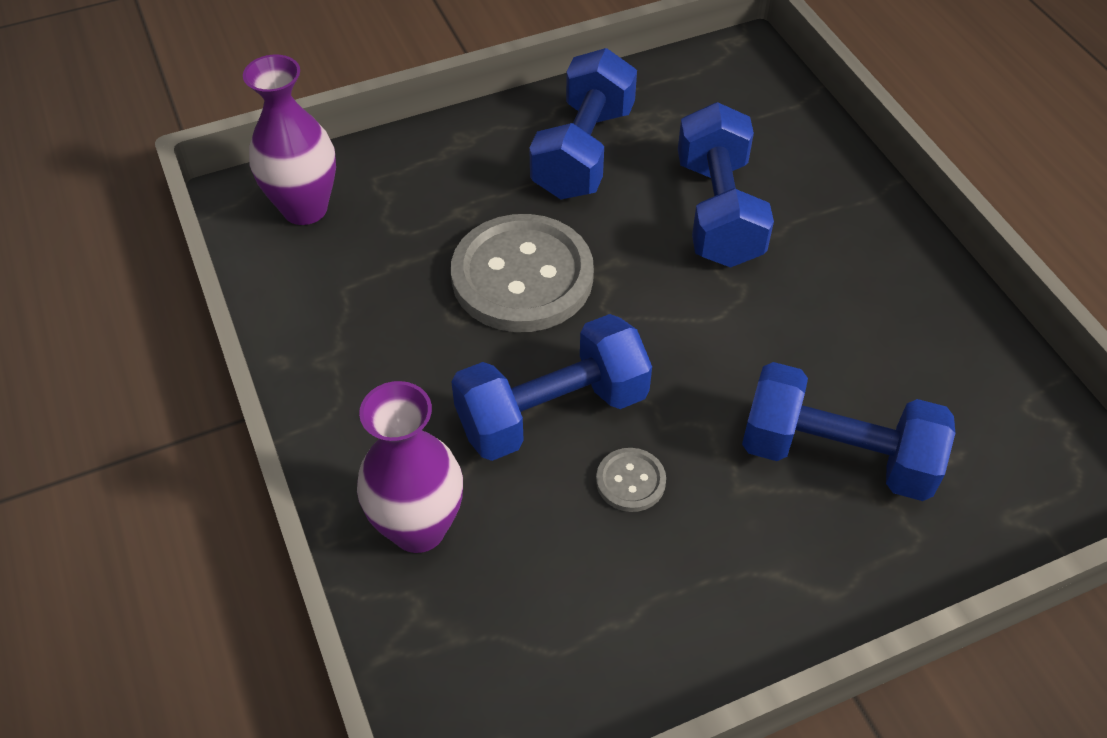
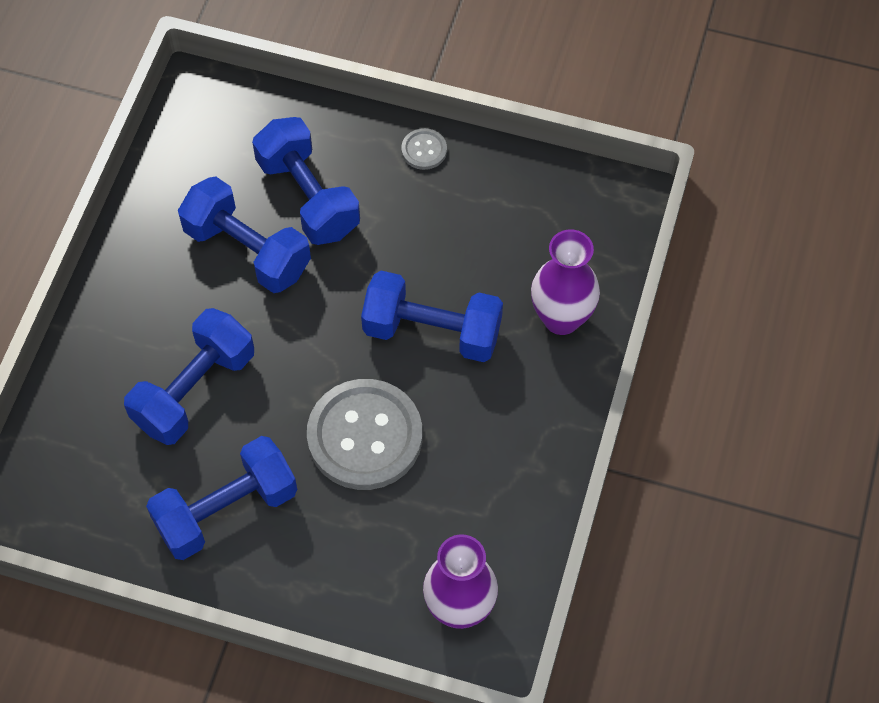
camera: 140 degrees left, 10 degrees up
(630, 481) = (428, 262): grey button -> grey button (424, 150)
(826, 356) = (247, 250): none -> blue dumbbell

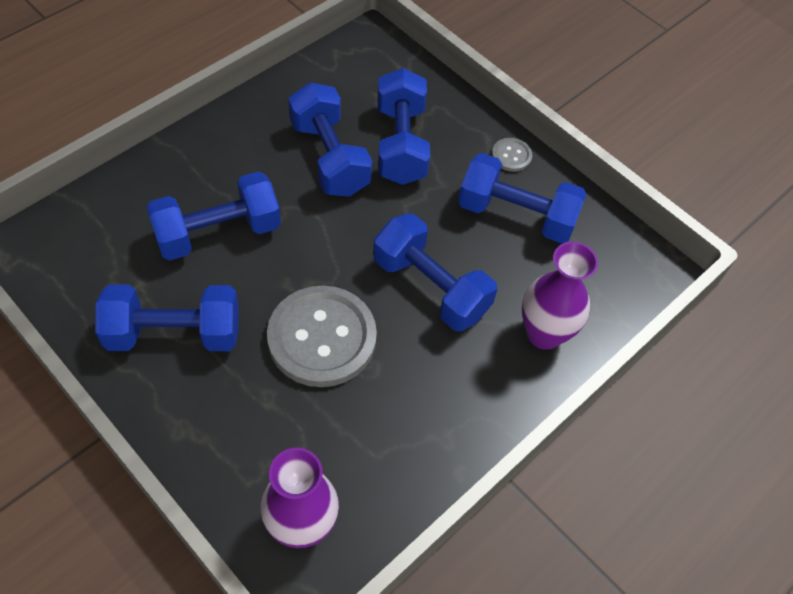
camera: 25 degrees right, 5 degrees down
(466, 212) = (516, 215): none -> blue dumbbell

